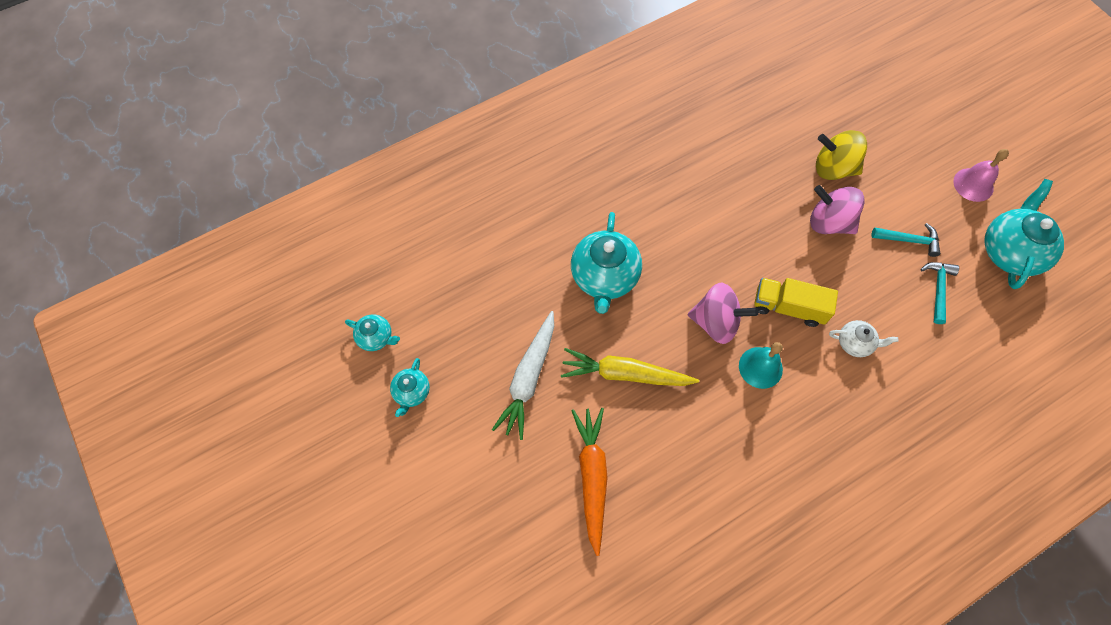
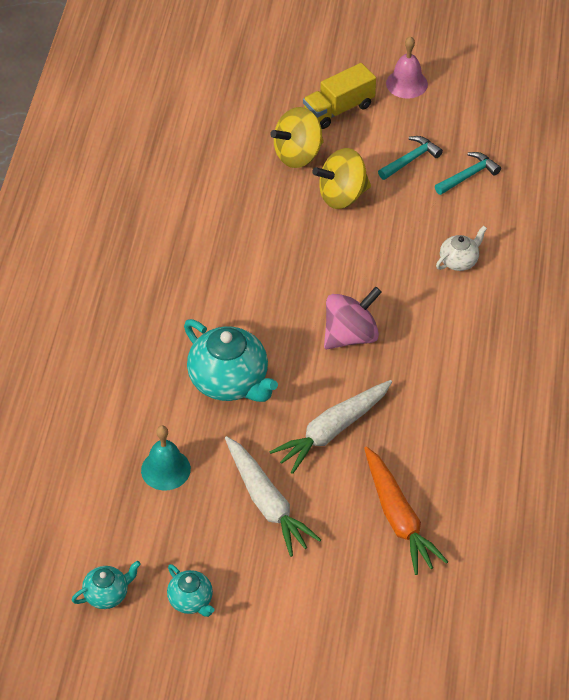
camera: 50 degrees left, 15 degrees down
(592, 477) = (398, 518): orange carrot -> orange carrot turned 150 degrees counterclockwise
(625, 374) = (332, 431): yellow carrot -> white carrot
(760, 367) = (418, 336): turquoise bell -> turquoise bell (165, 469)
(788, 307) = (387, 279): yellow truck -> yellow truck (338, 109)
(829, 222) = (342, 196): pink spinning top -> yellow spinning top
(938, 289) = (468, 176): turquoise hammer -> turquoise hammer turned 90 degrees clockwise
(1009, 251) = (483, 109): turquoise teapot -> none

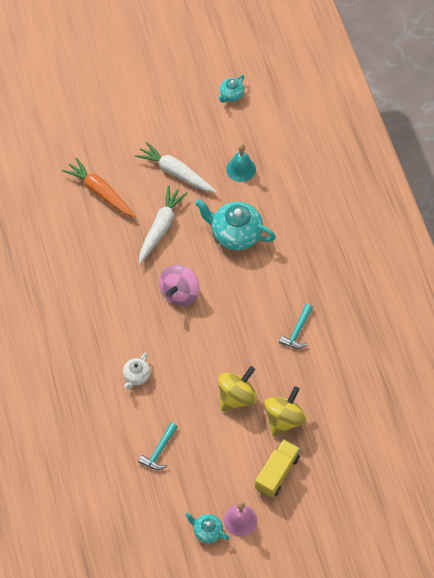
camera: 155 degrees right, 10 degrees up
(191, 600) = (187, 108): turquoise teapot -> turquoise teapot (207, 531)
(410, 160) = (205, 448): turquoise hammer -> turquoise hammer (297, 331)

